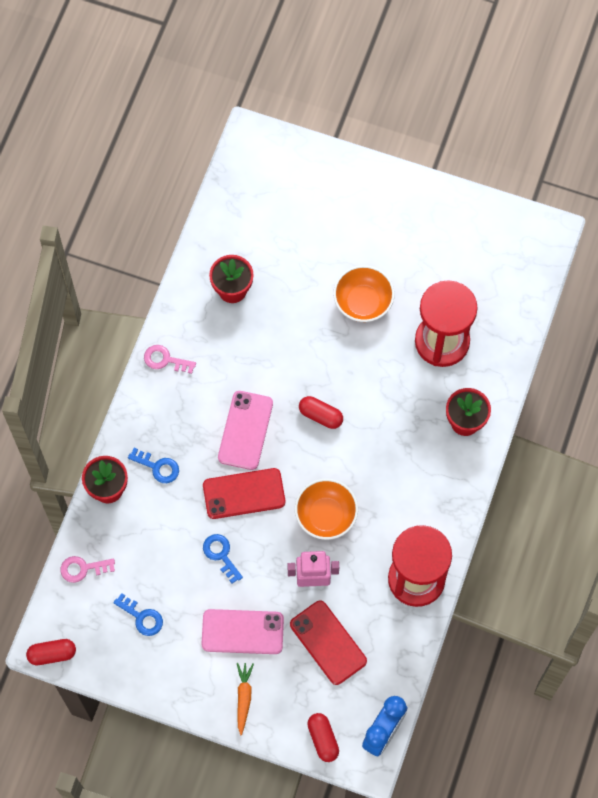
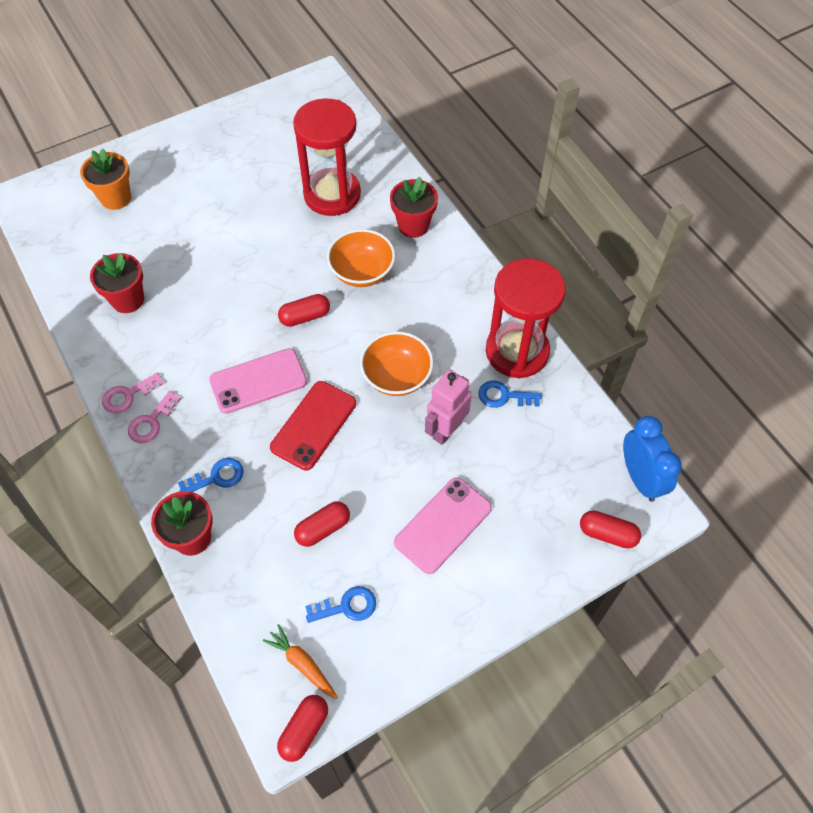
camera: 50 degrees left, 10 degrees down
(83, 568) = (245, 625): pink key -> pink key (151, 422)
(178, 561) = (323, 528): none -> red capsule
(221, 555) = (352, 487): blue key -> blue key (503, 396)
(243, 697) = (509, 574): orange carrot -> orange carrot (302, 664)
(245, 430) = (258, 381): pink phone -> pink phone turned 75 degrees counterclockwise
(305, 199) = (116, 198): none -> orange flower pot
(328, 642) = (516, 461): red phone -> none
(363, 302) = (243, 221): orange bowl -> orange bowl (362, 272)

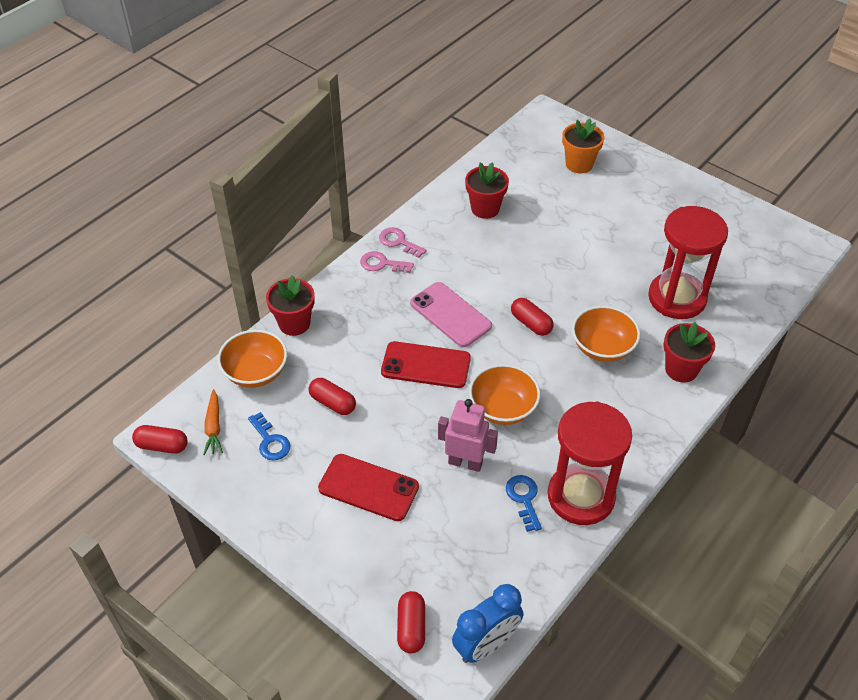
camera: 70 degrees right, 10 degrees down
(217, 477) = (351, 320): blue key -> none
(244, 598) = (256, 372): none -> orange bowl
(302, 664) = (214, 427): orange carrot -> orange carrot turned 150 degrees clockwise
(443, 525) = (368, 487): pink phone -> red phone

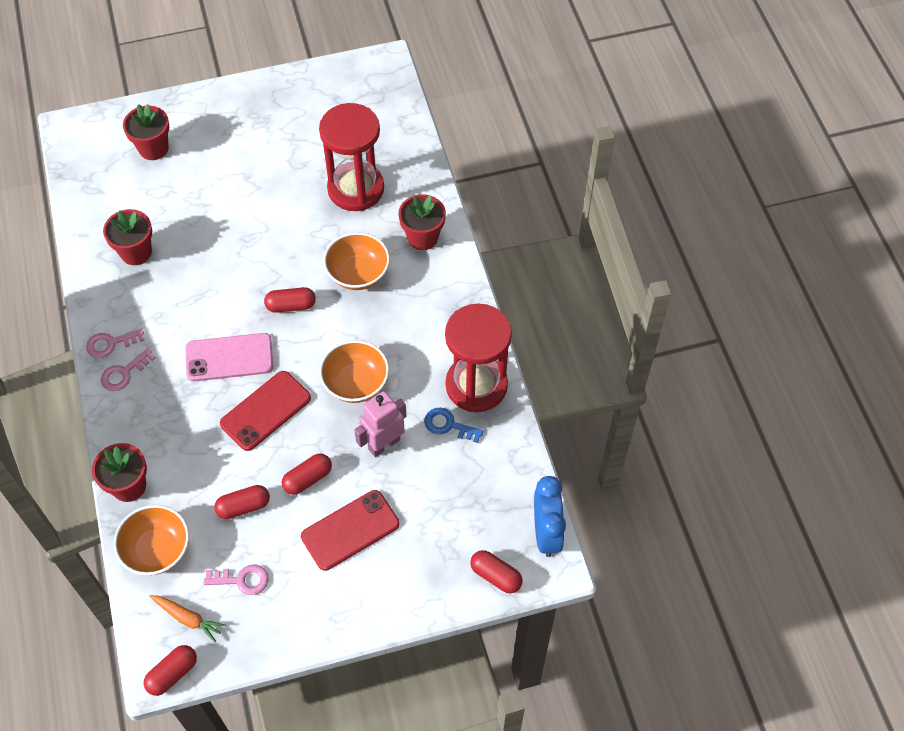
camera: 55 degrees left, 10 degrees up
(270, 441) = (242, 580): blue key -> pink key
(390, 429) = (307, 478): none -> red capsule
(579, 164) = (153, 148): orange flower pot -> red flower pot

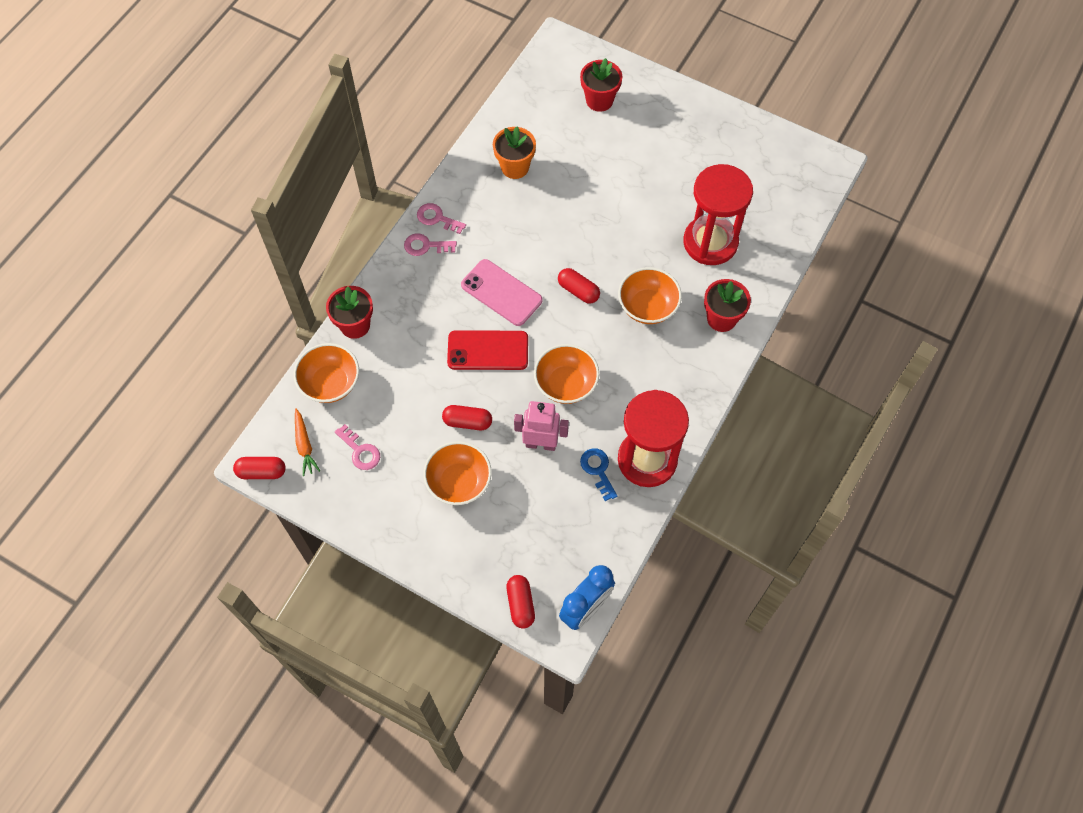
camera: 45 degrees right, 5 degrees up
(136, 252) = (515, 167): red flower pot -> orange flower pot
(243, 506) = (409, 403): red capsule -> none
(350, 530) = (459, 482): red phone -> orange bowl

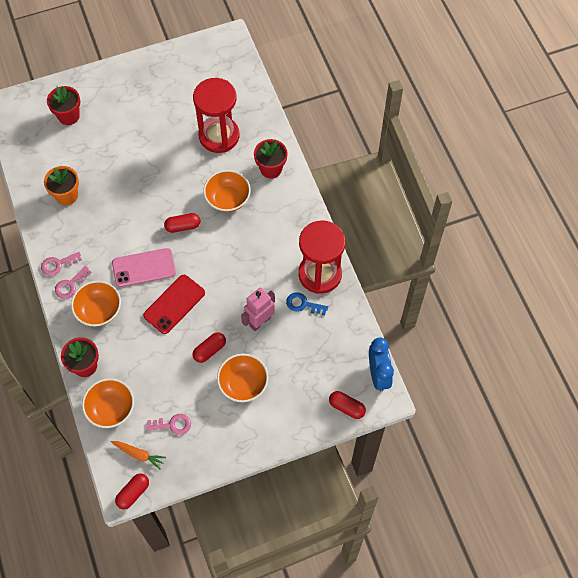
camera: 50 degrees left, 0 degrees up
(566, 384) = (235, 279): orange bowl -> orange bowl (99, 310)

